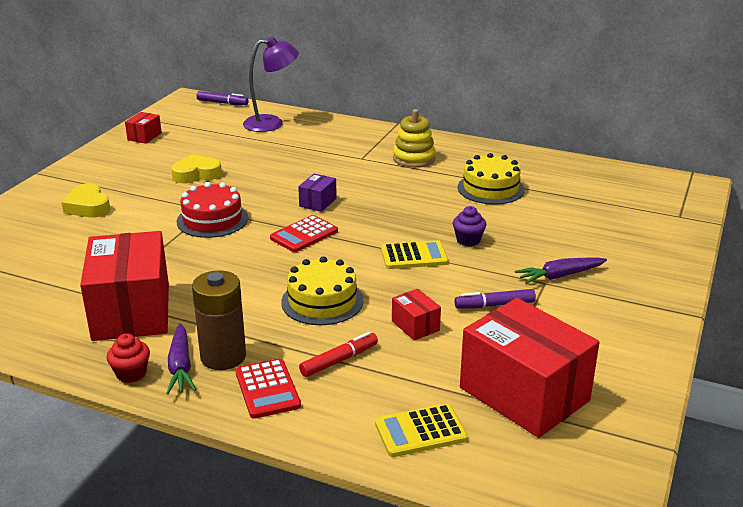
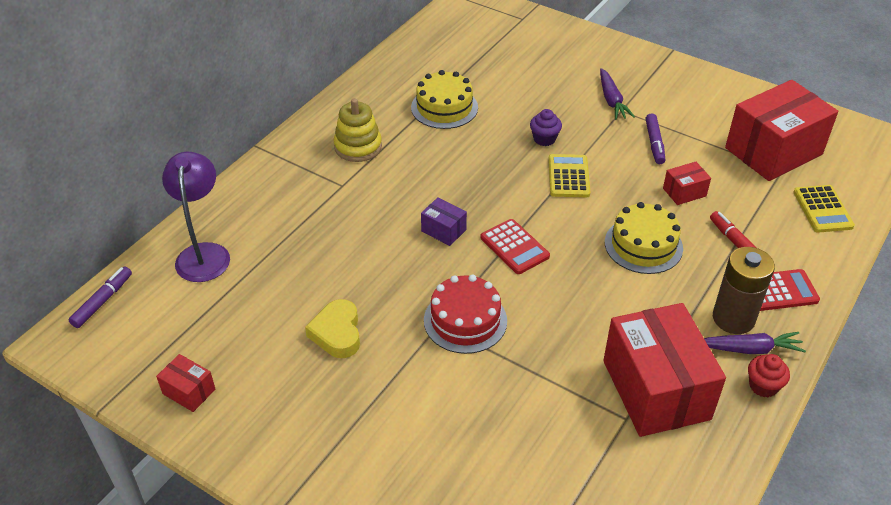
camera: 80 degrees left, 15 degrees up
(88, 206) = (401, 446): yellow heart -> none
(131, 311) = (656, 389): red box -> red box turned 75 degrees clockwise

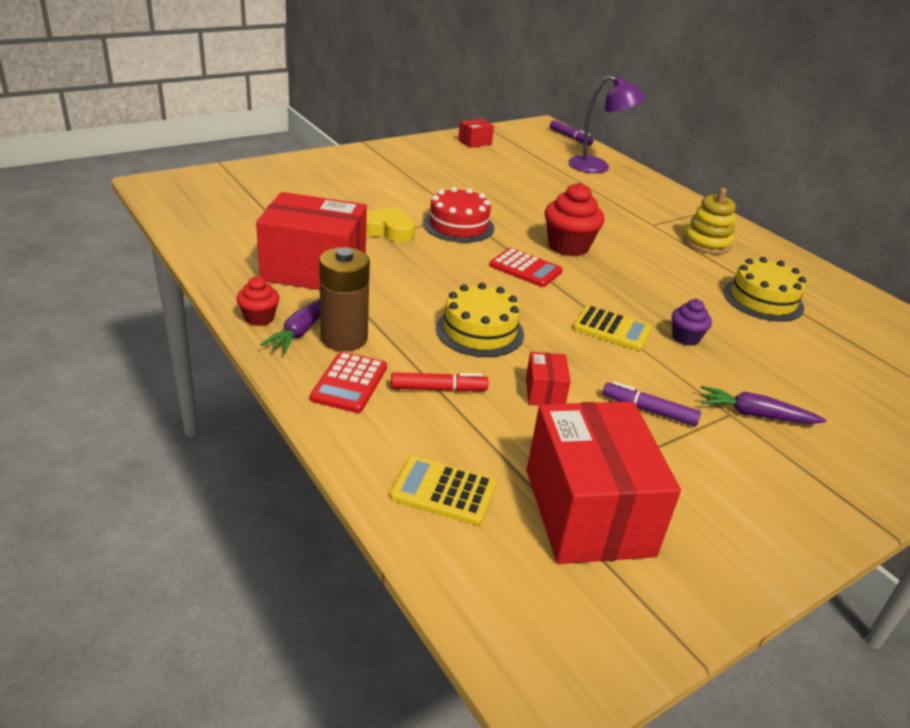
camera: 110 degrees right, 10 degrees down
(337, 333) = (485, 185): yellow heart -> yellow heart (388, 230)
(443, 230) = (568, 246): purple box -> red cupcake
(514, 247) = (525, 268): red calculator -> red calculator turned 135 degrees counterclockwise

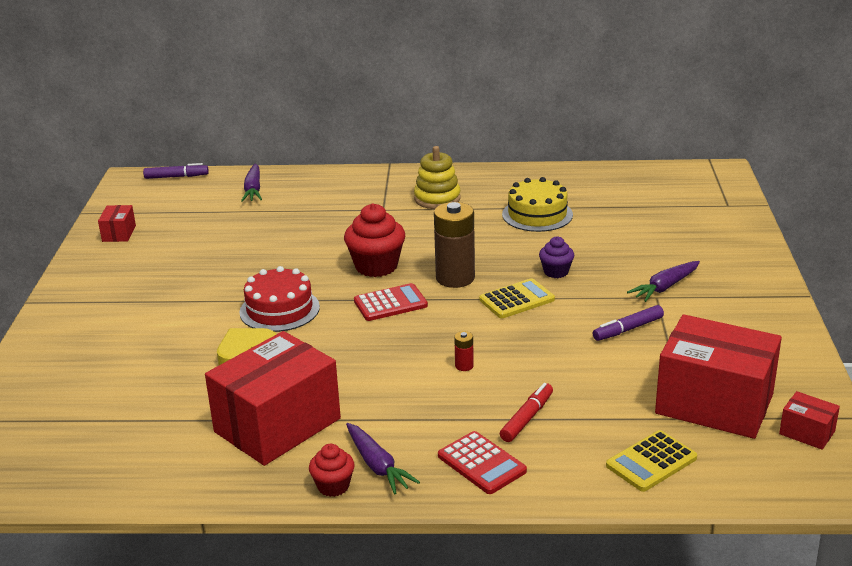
camera: 50 degrees left, 5 degrees down
(344, 338) = (412, 445): brown battery -> brown battery (455, 278)
(479, 331) = (464, 366): yellow cake -> red battery
(545, 392) = (571, 367): red box -> red box (807, 432)
(597, 167) = (253, 189): purple lamp -> purple carrot

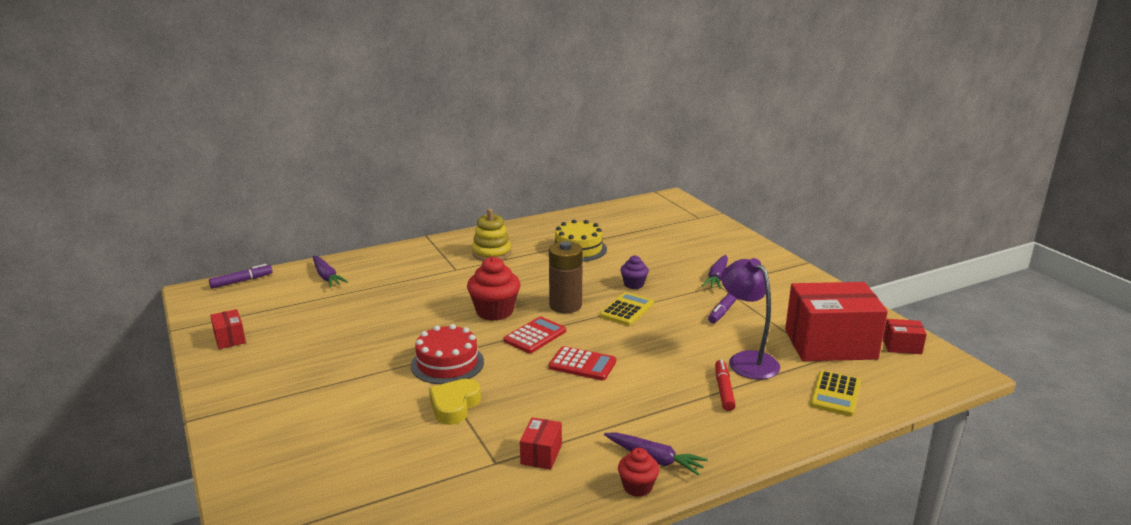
camera: 30 degrees left, 5 degrees down
(277, 425) = (541, 454): red box -> red box, size x0.43
(464, 366) = (639, 366): red battery -> none
(481, 463) = (728, 432): red calculator -> red calculator (582, 364)
(590, 393) = (746, 360): none -> purple lamp

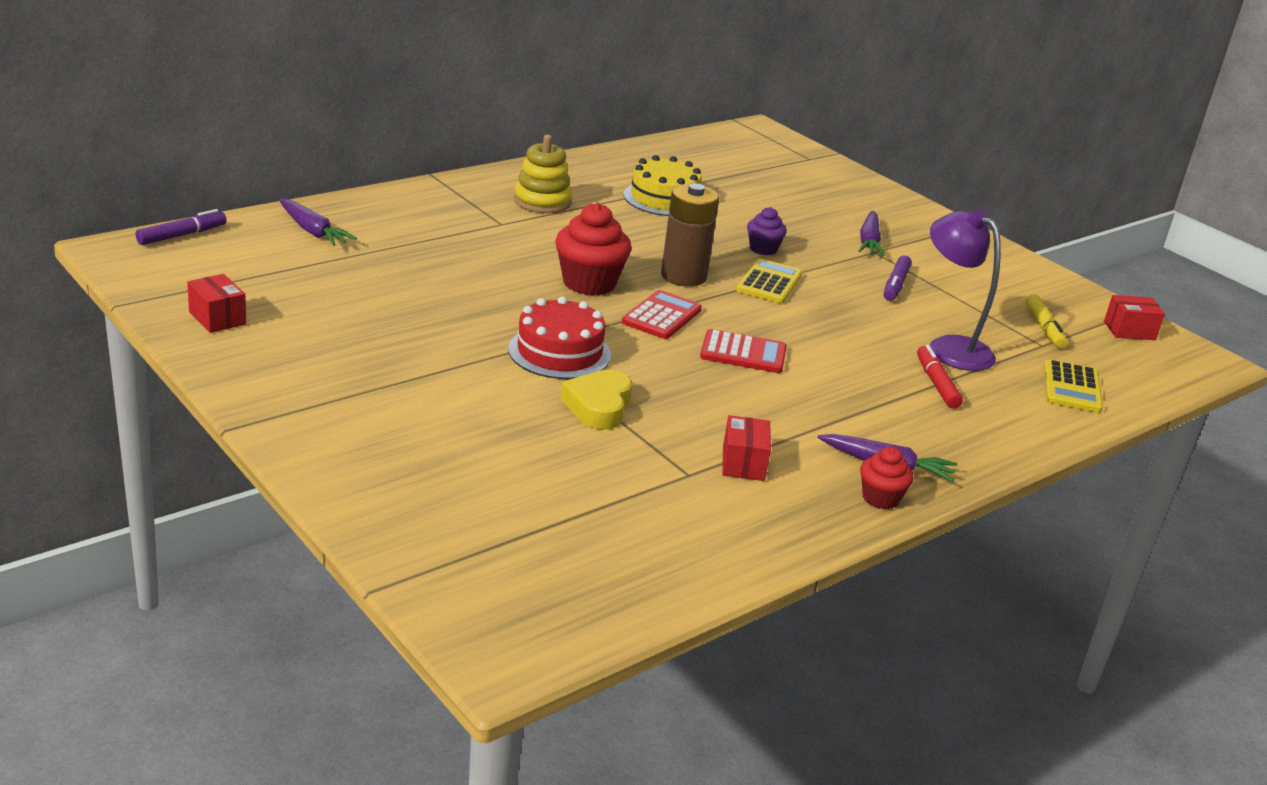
camera: 15 degrees left, 5 degrees up
(830, 344) = (1043, 328): red box -> yellow marker

